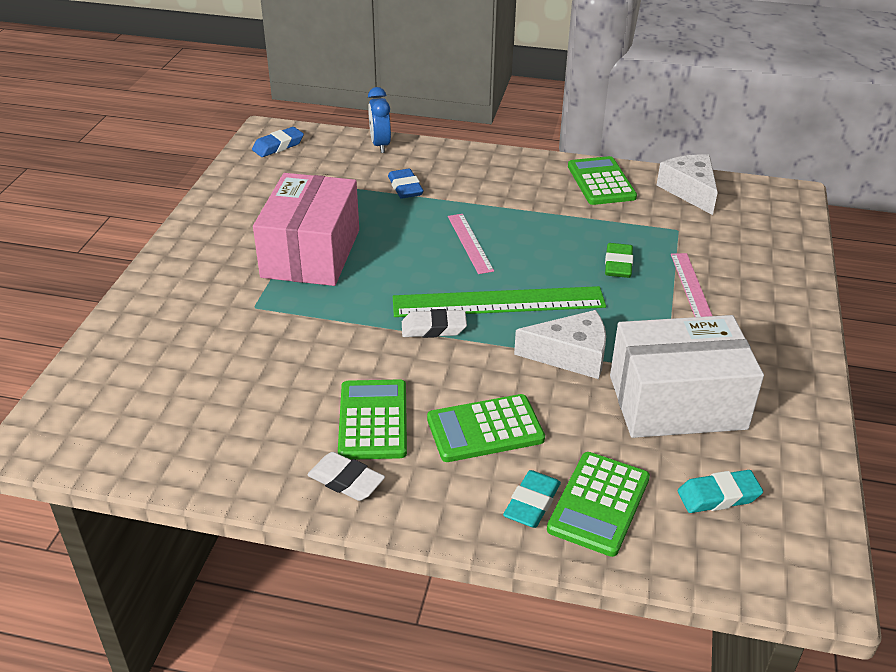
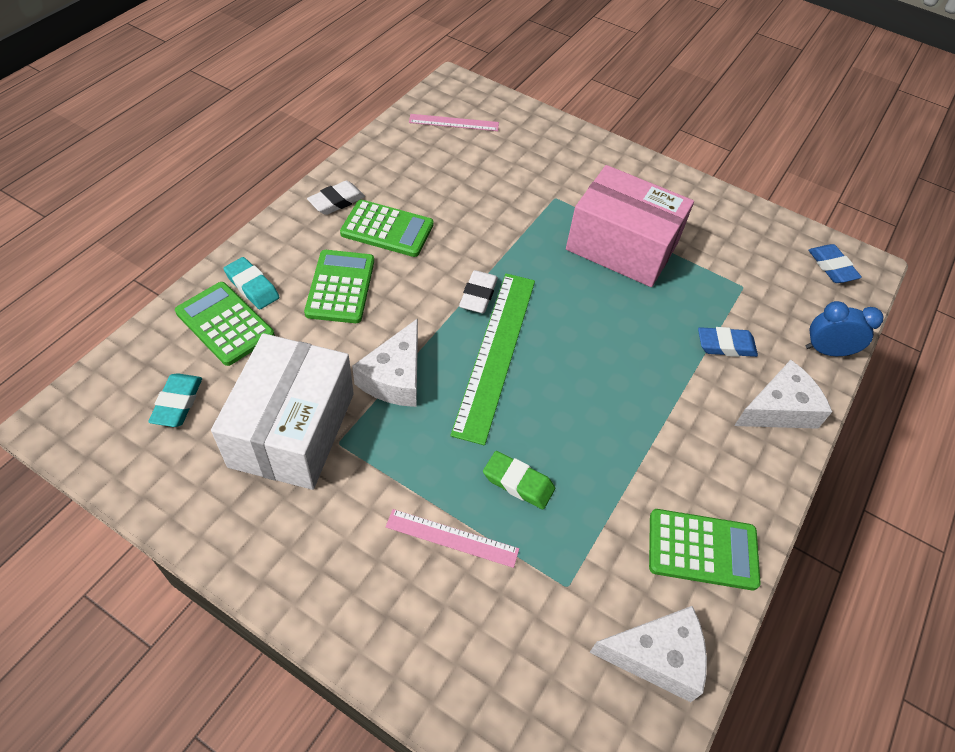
camera: 105 degrees right, 15 degrees up
(454, 161) = (779, 409): none -> white cheese
(470, 243) = (603, 365): pink ruler -> pink ruler (454, 123)

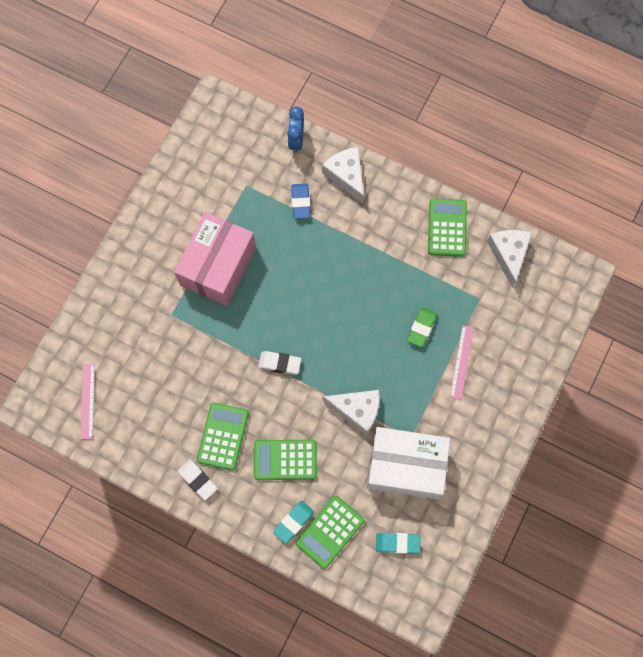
camera: 90 degrees left, 20 degrees up
(495, 353) = (328, 348): green ruler -> none
(831, 267) = (219, 124): blue eraser -> none

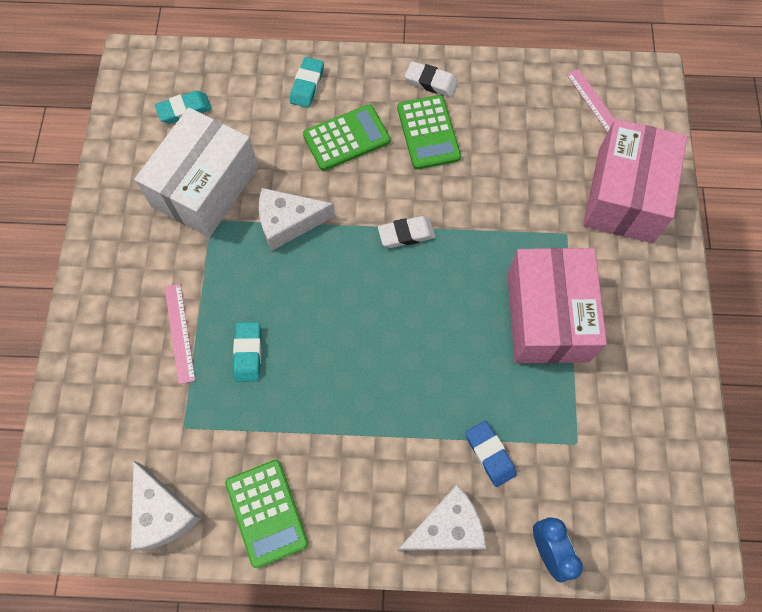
camera: 155 degrees right, 5 degrees down
(114, 323) = (625, 195): none -> pink box
(330, 531) = (264, 92): green calculator -> none
(346, 175) = (447, 527): white cheese -> white cheese turned 60 degrees counterclockwise
(406, 466) = (205, 187): white box -> white box turned 45 degrees counterclockwise
(421, 328) = (248, 353): green eraser -> turquoise eraser

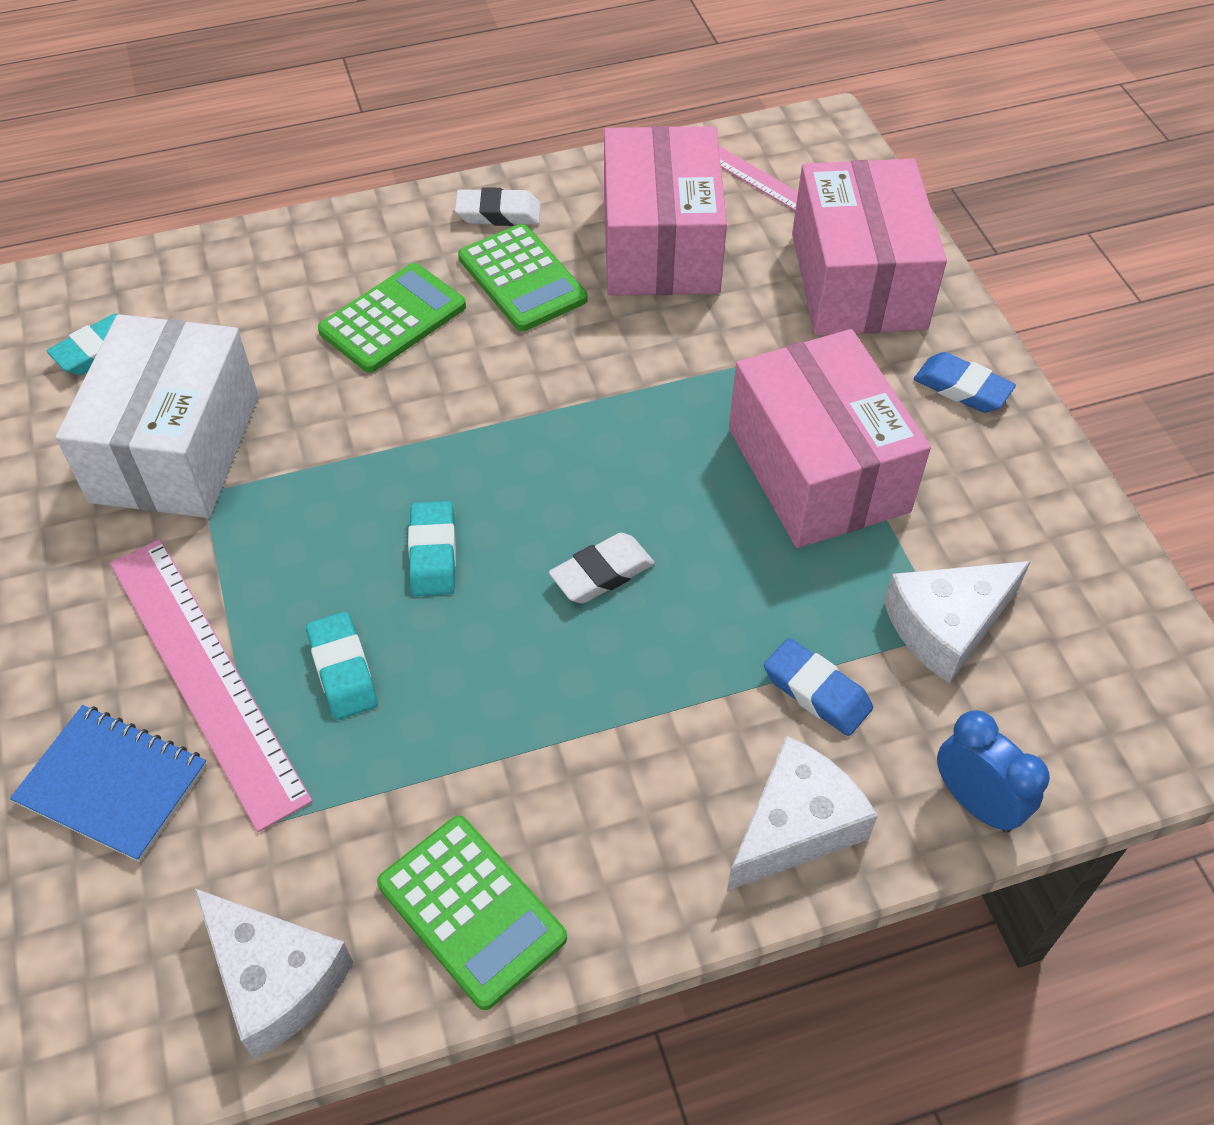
camera: 20 degrees left, 15 degrees down
(117, 378) = (113, 784): none -> blue notebook
(179, 332) = (206, 676): pink ruler -> pink ruler, size x1.87
(288, 222) = (340, 459): white cheese -> white cheese (946, 626)
(307, 85) = (299, 266): turquoise eraser -> turquoise eraser (433, 553)
(406, 234) = (544, 422): white eraser -> white eraser (602, 573)
(517, 133) = (660, 245): none -> pink box
(655, 290) = (962, 388): none -> blue eraser

